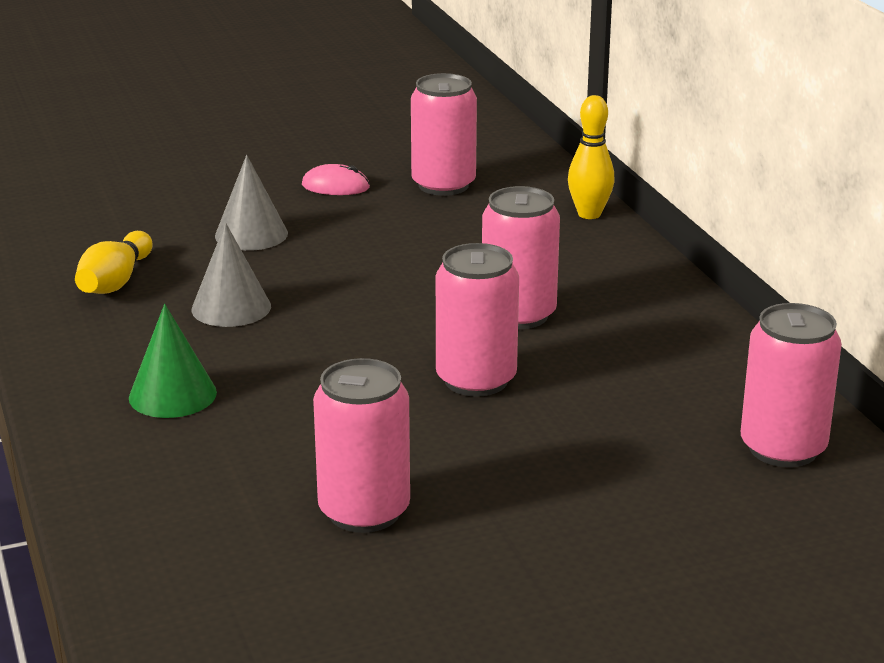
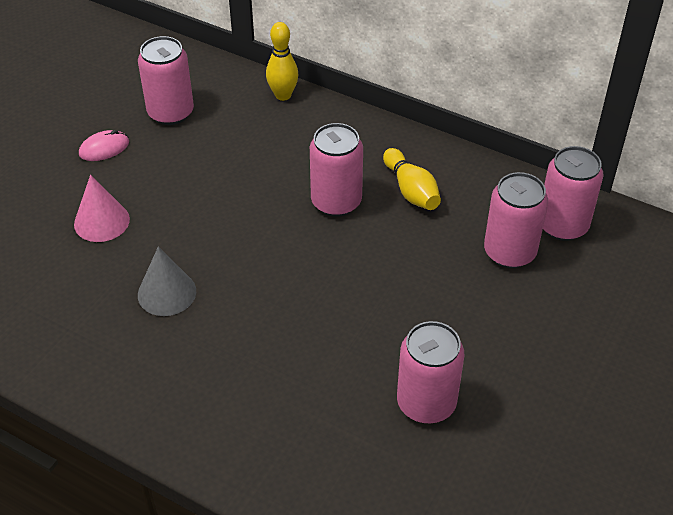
camera: 40 degrees left, 20 degrees up
(115, 282) = (64, 314): yellow bowling pin -> yellow bowling pin (411, 190)
(172, 395) = (220, 386): green cone -> none
(251, 234) = (101, 221): grey cone -> pink cone
(476, 380) = (371, 267): pink can -> pink can (509, 252)

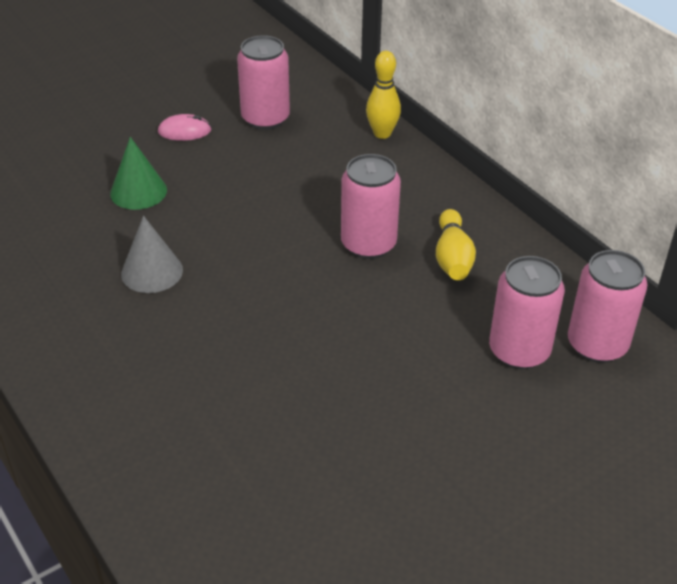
camera: 25 degrees right, 5 degrees down
(101, 221) = (138, 191): pink cone -> green cone
(426, 403) = (330, 464): pink can -> none

